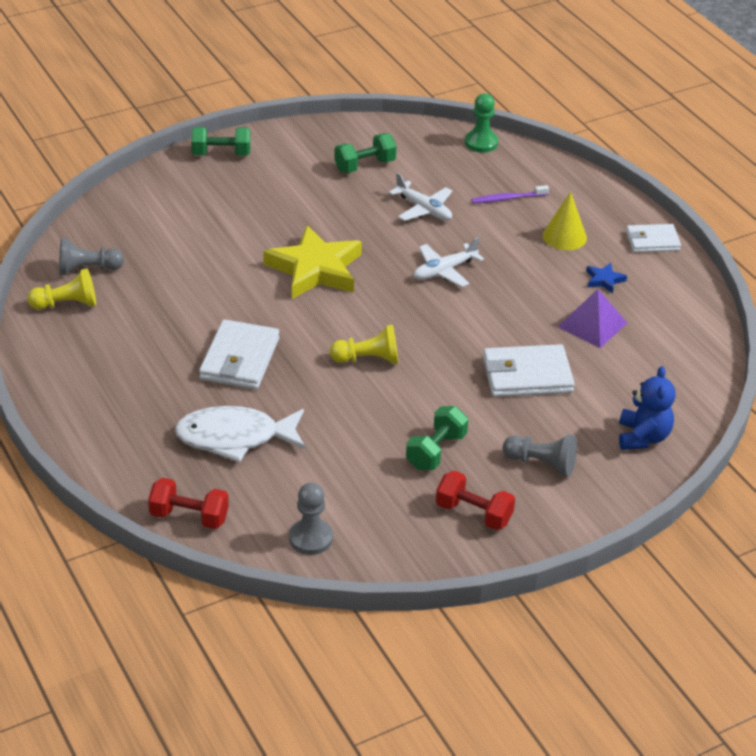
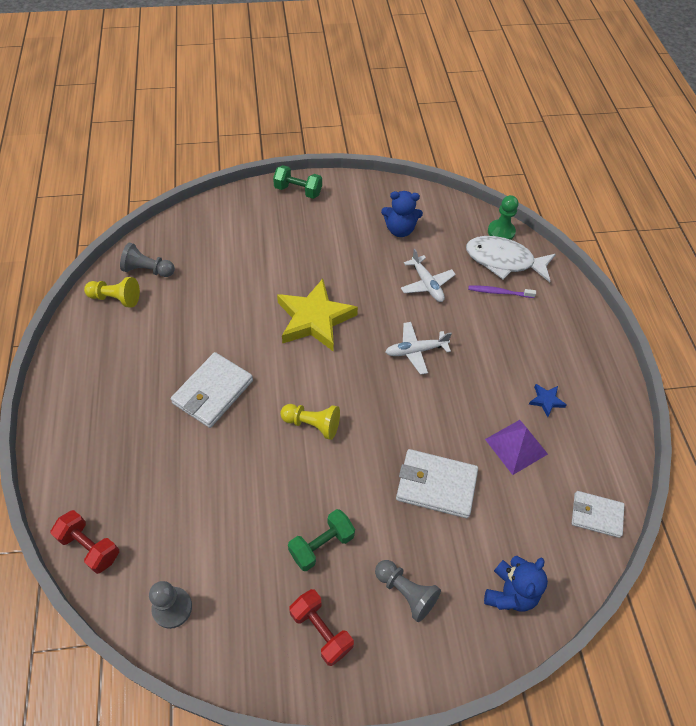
camera: 20 degrees right, 15 degrees up
(235, 437) = (168, 473): white fish -> white fish (504, 261)
(365, 166) = (400, 230): green dumbbell -> blue teddy bear
(564, 236) = (530, 344): yellow cone -> none
(652, 241) = (605, 371): white wallet -> white wallet (596, 515)

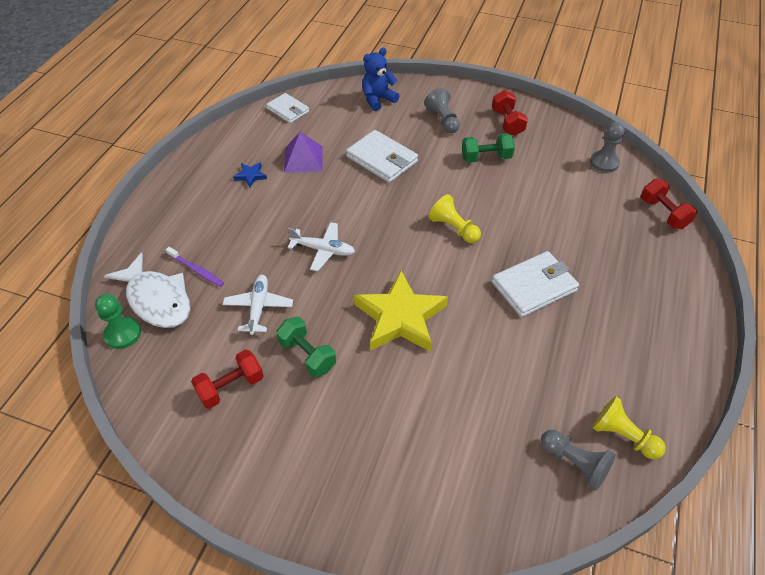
camera: 150 degrees left, 5 degrees down
(298, 191) = (316, 516): green dumbbell -> green dumbbell (307, 355)
(400, 230) = (231, 387): blue teddy bear -> red dumbbell

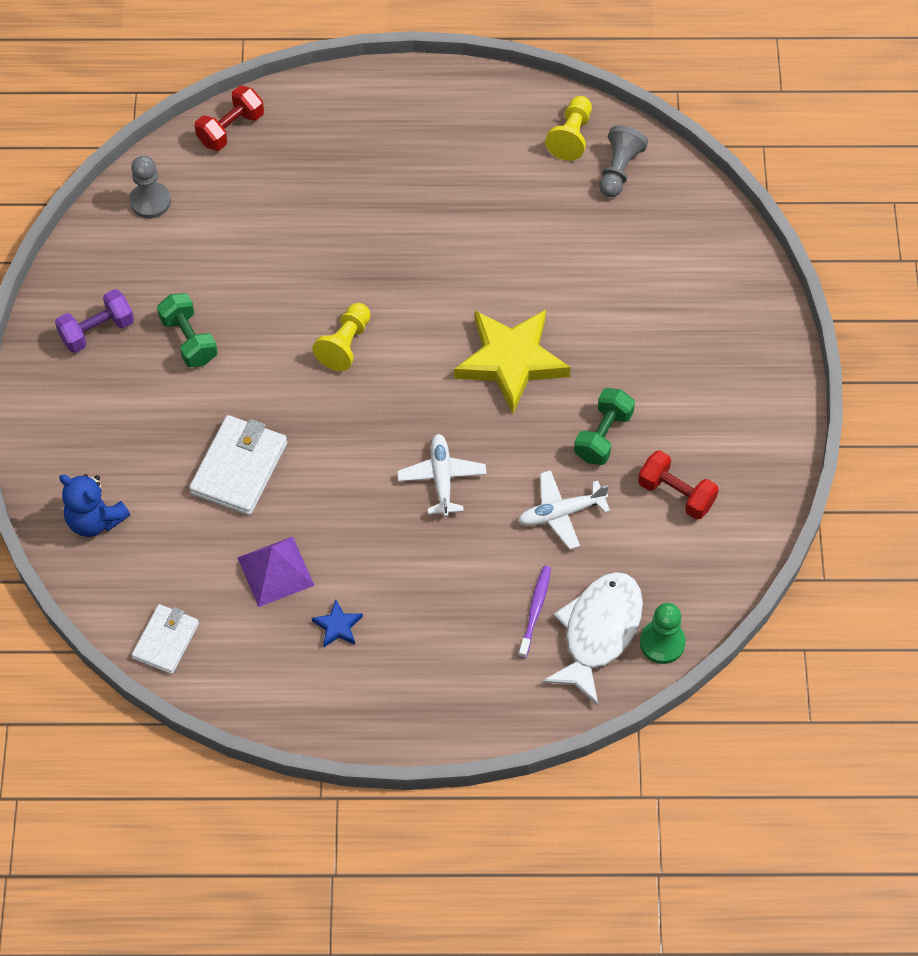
camera: 110 degrees left, 10 degrees up
(443, 120) = (119, 415): grey pawn -> none
(507, 122) = (97, 331): red dumbbell -> purple dumbbell
(534, 286) = (409, 241): white wallet -> none

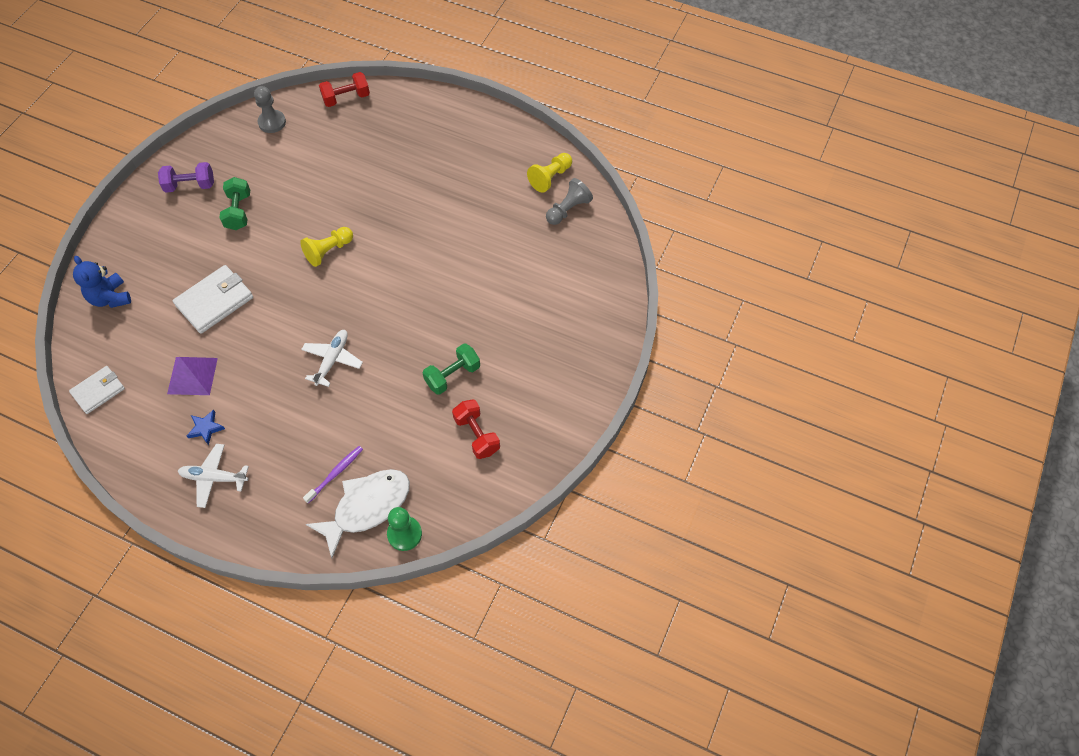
camera: 25 degrees right, 0 degrees up
(511, 361) = (424, 303): yellow star -> none
(561, 513) = (393, 415): white plane -> white plane (214, 478)

